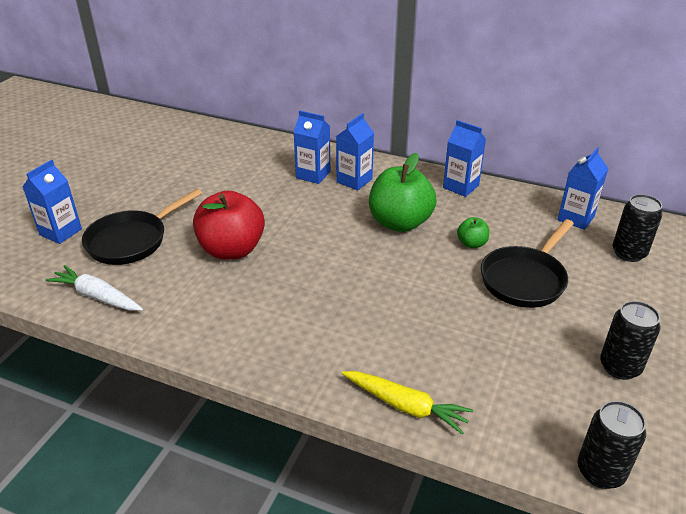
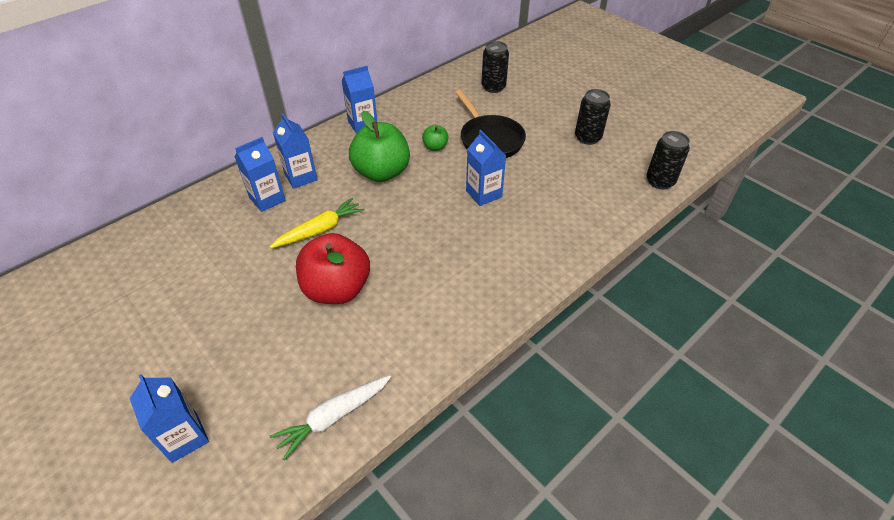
camera: 65 degrees left, 10 degrees up
(131, 240) = (259, 368): black pan -> none
(405, 406) = (578, 242): yellow carrot -> yellow carrot (320, 230)
(576, 218) = (443, 90): blue carton -> blue carton (483, 194)

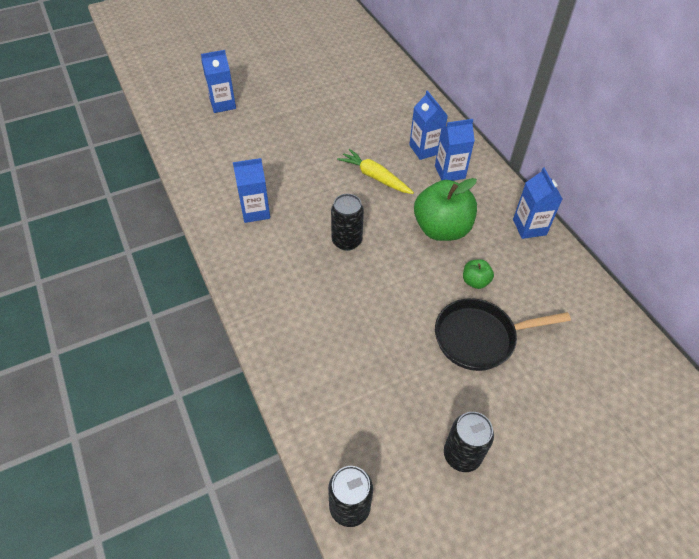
camera: 105 degrees right, 5 degrees up
(320, 230) = (375, 177): yellow carrot -> yellow carrot turned 150 degrees clockwise
(333, 417) = (198, 164): white carrot -> none
(337, 289) = (304, 179): red apple -> none
(483, 194) = (384, 304): blue carton -> blue carton (255, 211)
(493, 87) = (600, 377): black can -> black can (346, 241)

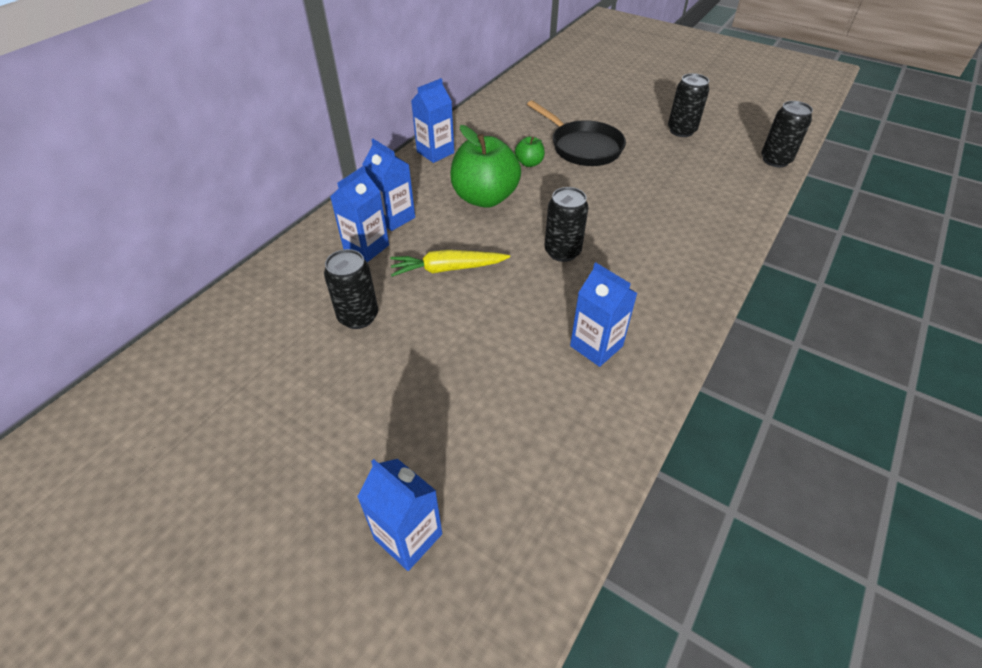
camera: 120 degrees left, 5 degrees down
(363, 128) = (358, 316): none -> black can
(375, 177) = (447, 269): yellow carrot -> yellow carrot turned 75 degrees clockwise

